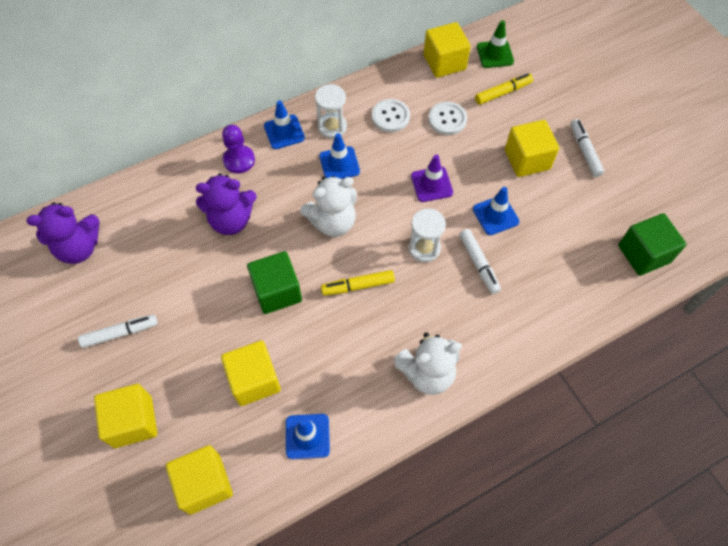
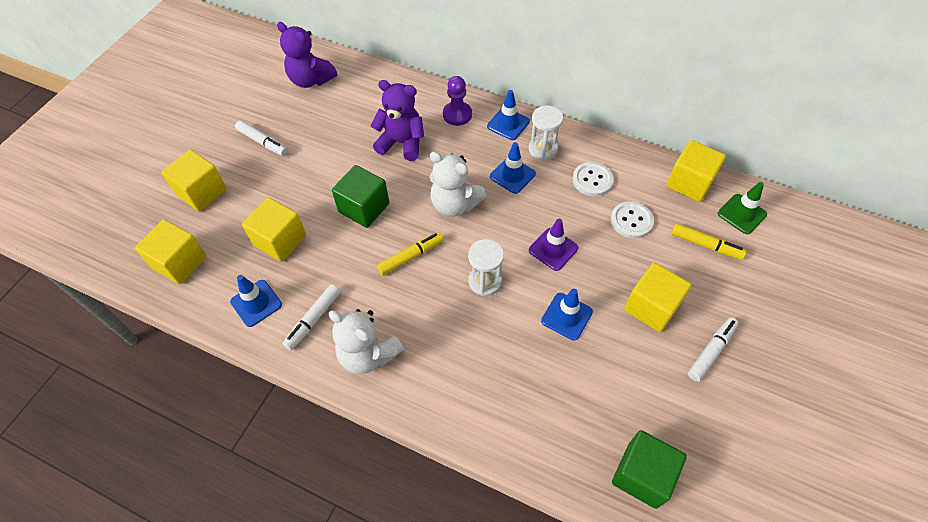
camera: 55 degrees right, 5 degrees down
(231, 220) = (402, 143): purple teddy bear -> purple teddy bear turned 150 degrees clockwise
(358, 286) = (410, 257): yellow marker -> yellow marker turned 105 degrees clockwise
(478, 264) = (505, 332): white marker -> white marker (313, 319)

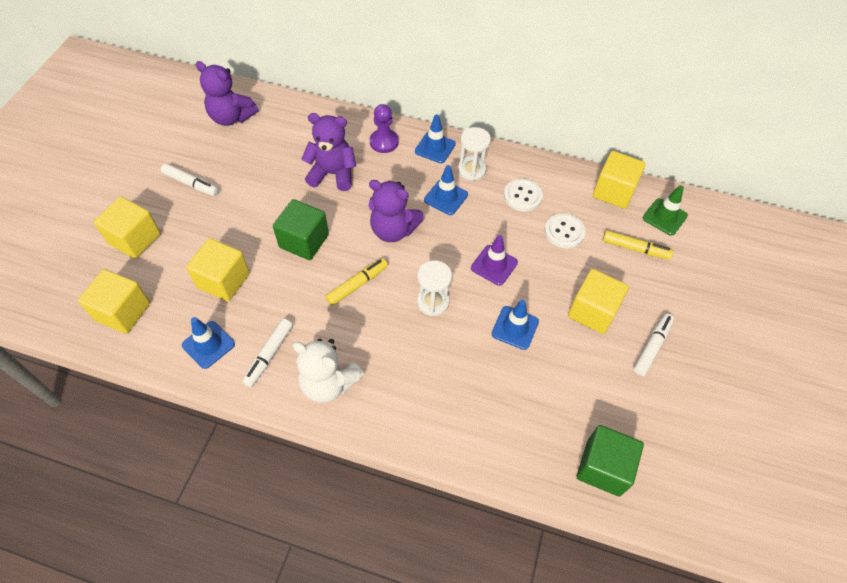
camera: 10 degrees left, 0 degrees up
(454, 204) = (393, 230): white teddy bear -> purple teddy bear

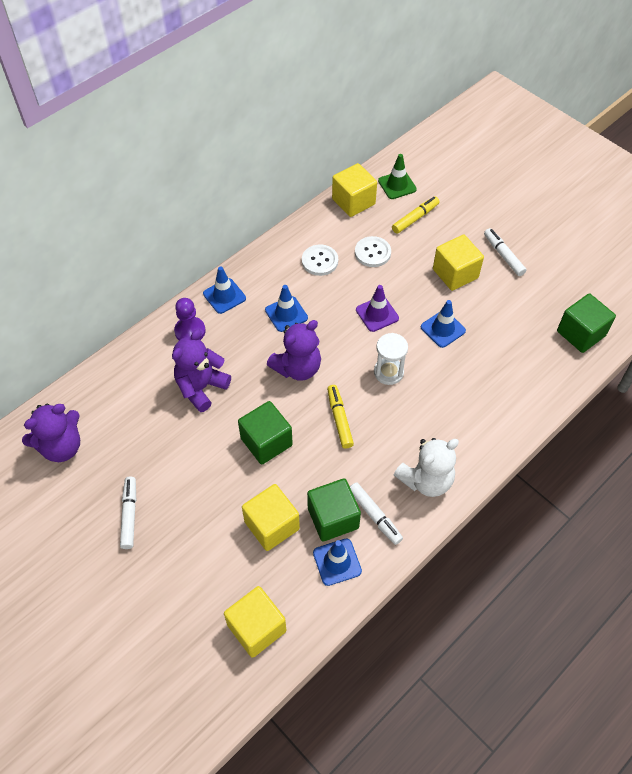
camera: 60 degrees left, 0 degrees up
(135, 239) = (170, 591): yellow cube -> none
(191, 184) = (129, 515): white marker -> white marker turned 60 degrees counterclockwise
(251, 323) = (333, 518): none -> green cube
(471, 170) = (268, 282): white hourglass -> none

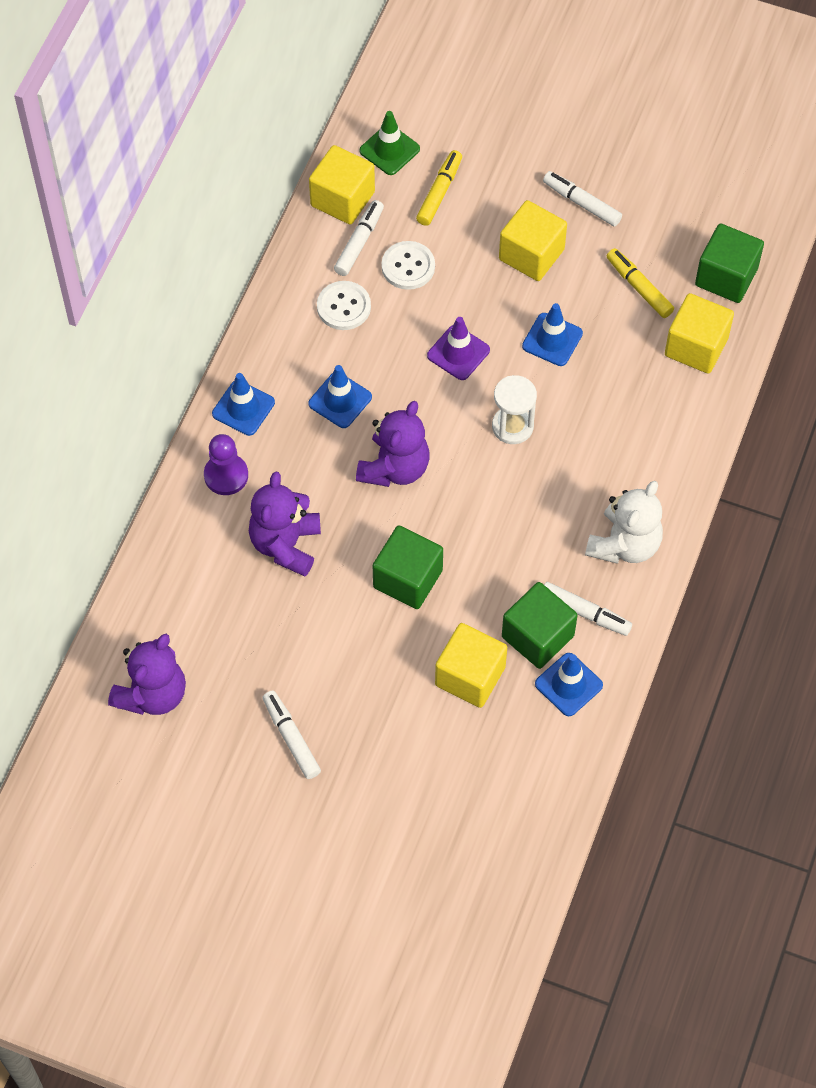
camera: 25 degrees left, 5 degrees up
(256, 628) = (516, 797): yellow cube -> yellow cube (696, 346)
(339, 419) = (483, 513): yellow marker -> yellow marker (639, 287)
(350, 229) = (359, 242): none -> white marker

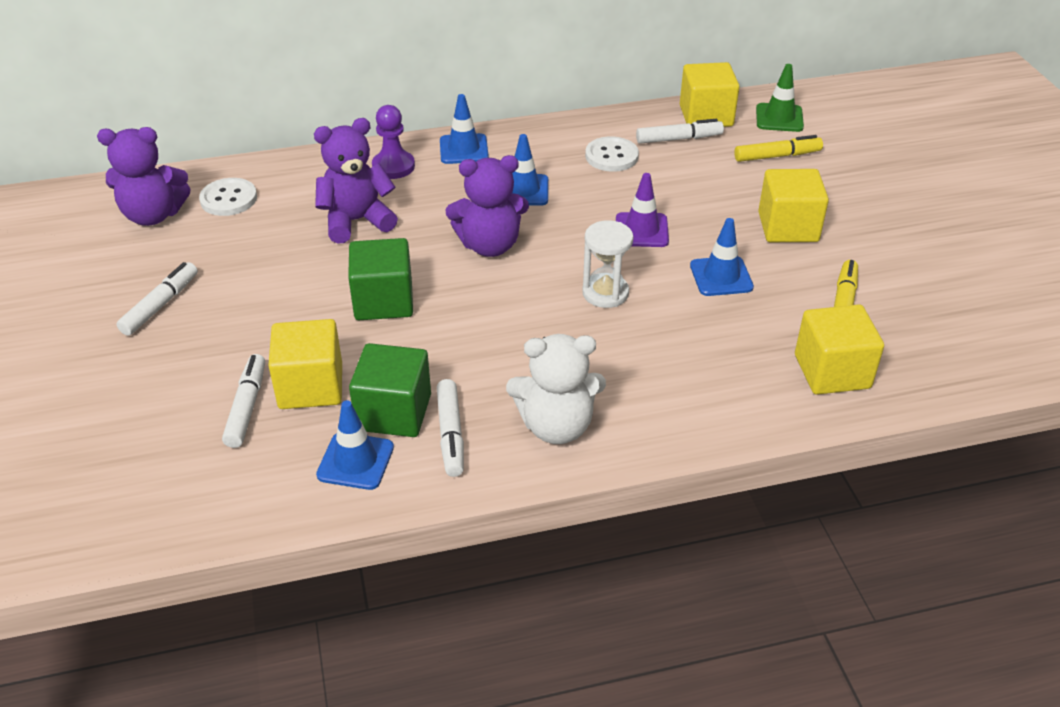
camera: 55 degrees right, 20 degrees down
(408, 266) = (689, 170): white button -> white button (228, 199)
(582, 203) = (876, 232): white marker -> white marker (246, 407)
(726, 277) = (933, 356): green cube -> none

